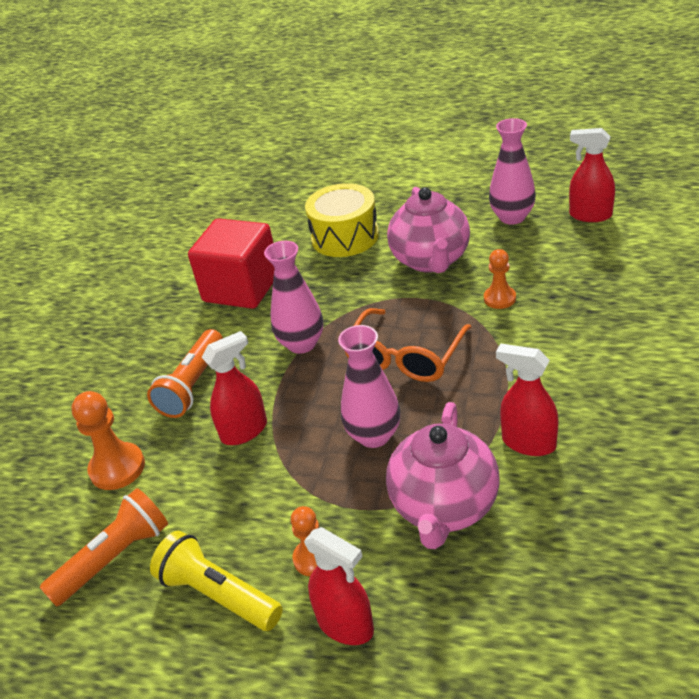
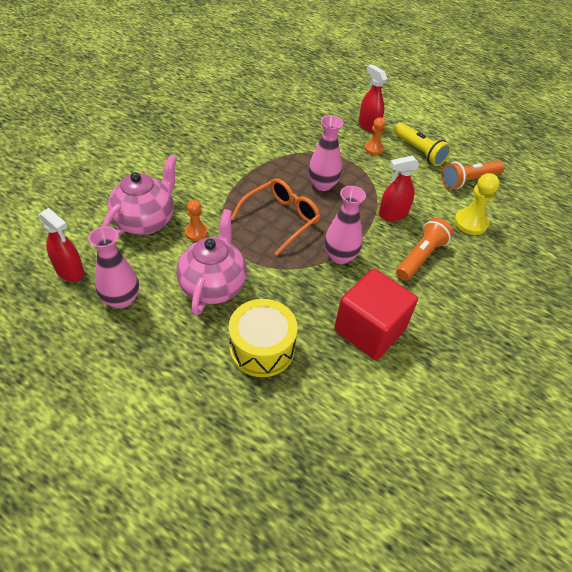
camera: 170 degrees left, 10 degrees up
(117, 468) = (470, 223): orange pawn -> yellow pawn
(444, 507) = (307, 145): pink teapot -> pink teapot (146, 221)
(528, 443) = (251, 153): red spray bottle -> none

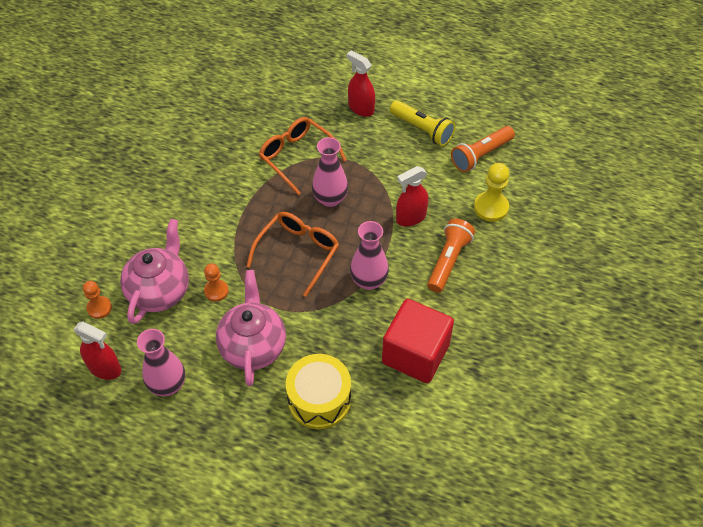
camera: 10 degrees left, 5 degrees up
(302, 148) = (297, 157): none -> orange glasses
(373, 148) = (373, 138): orange pawn -> orange pawn (99, 308)

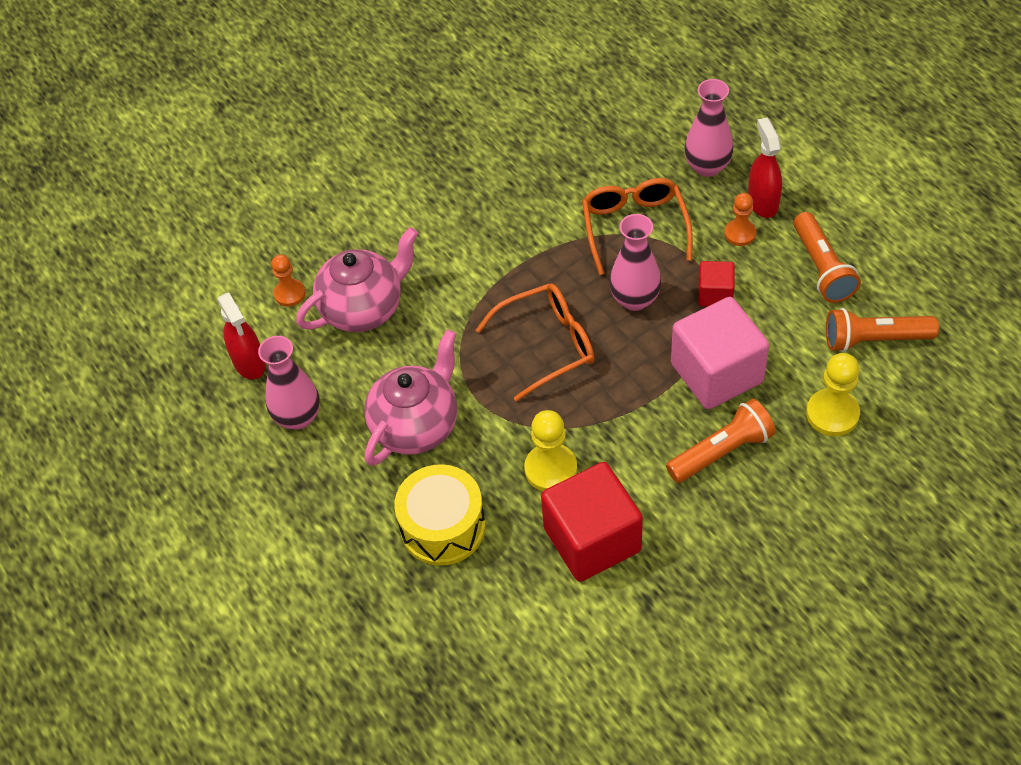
camera: 40 degrees right, 0 degrees up
(216, 291) = (423, 341): orange pawn -> orange pawn (740, 233)
(358, 326) = (551, 469): none -> yellow pawn
(369, 281) = (604, 423): pink vase -> pink vase (707, 167)
(374, 173) = (715, 294): none -> red cube
(410, 217) = (716, 373): red spray bottle -> pink cube
(422, 129) = (822, 268): yellow flashlight -> orange flashlight

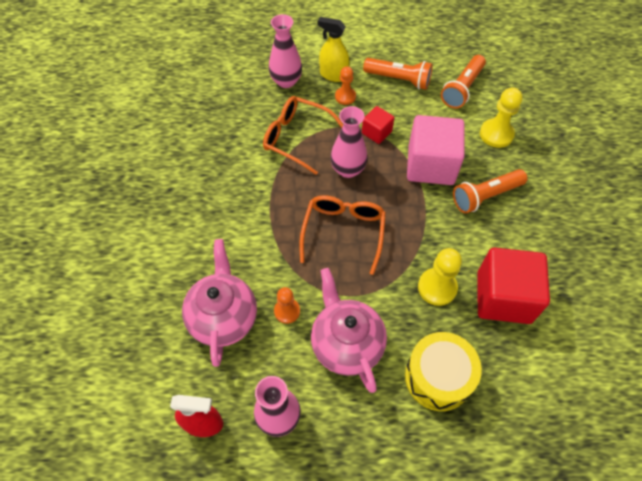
camera: 60 degrees left, 5 degrees up
(290, 294) = (167, 357): orange pawn -> orange pawn (287, 311)
(721, 451) = (485, 196): orange flashlight -> orange flashlight turned 120 degrees counterclockwise
(762, 202) = (333, 75): red spray bottle -> yellow spray bottle

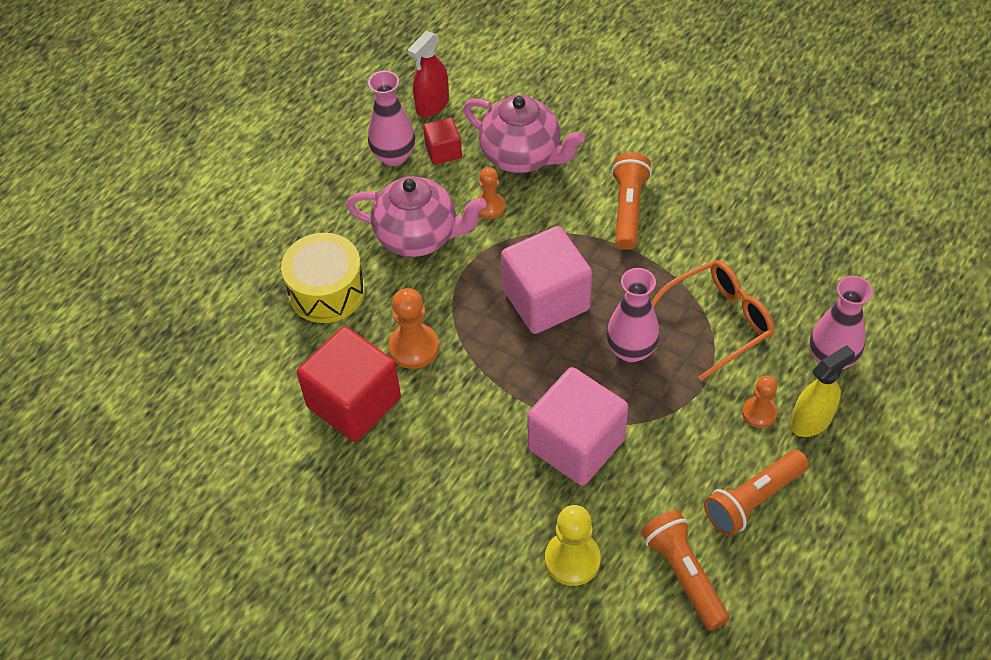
camera: 125 degrees right, 5 degrees down
(343, 232) = (546, 300): orange glasses -> pink cube
(376, 132) = (670, 414): red cube -> red cube (443, 151)
(437, 287) = (414, 347): yellow pawn -> orange pawn
(485, 196) = (487, 475): orange flashlight -> orange flashlight (628, 209)

